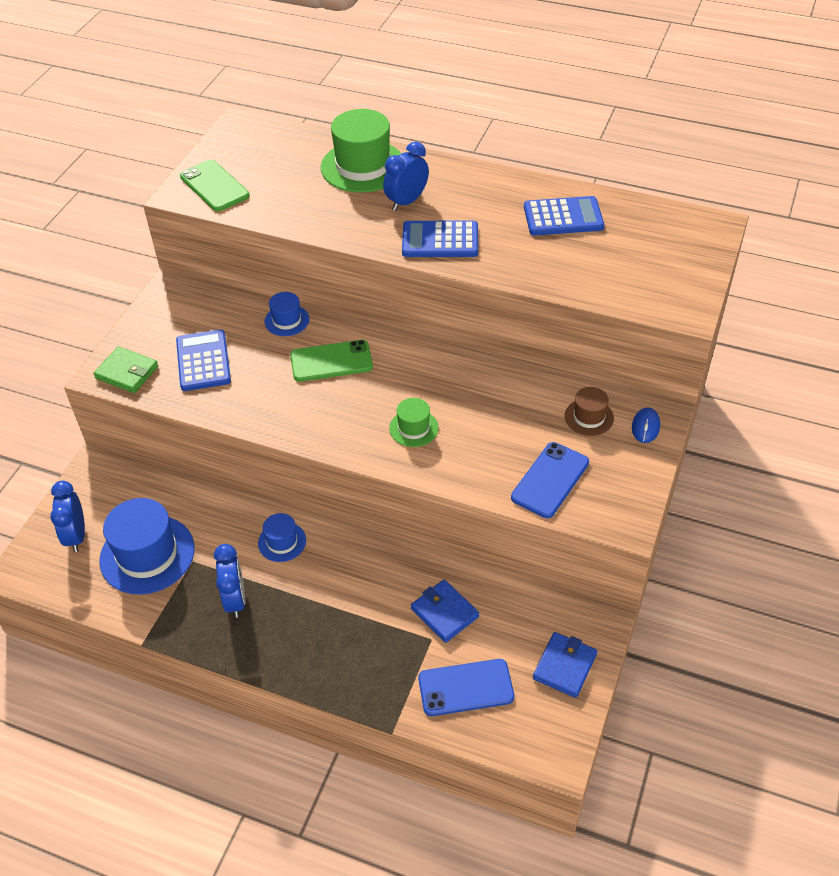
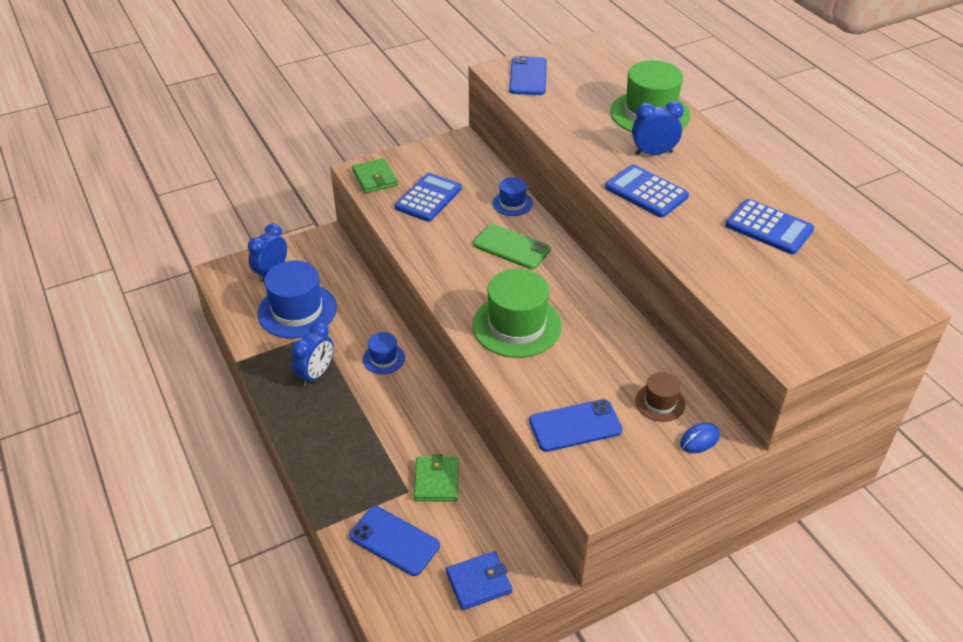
camera: 40 degrees right, 5 degrees down
(214, 186) = (528, 76): green phone -> blue phone
(413, 428) = (517, 325): green hat -> green hat, size x1.94
(444, 613) = (436, 481): blue wallet -> green wallet

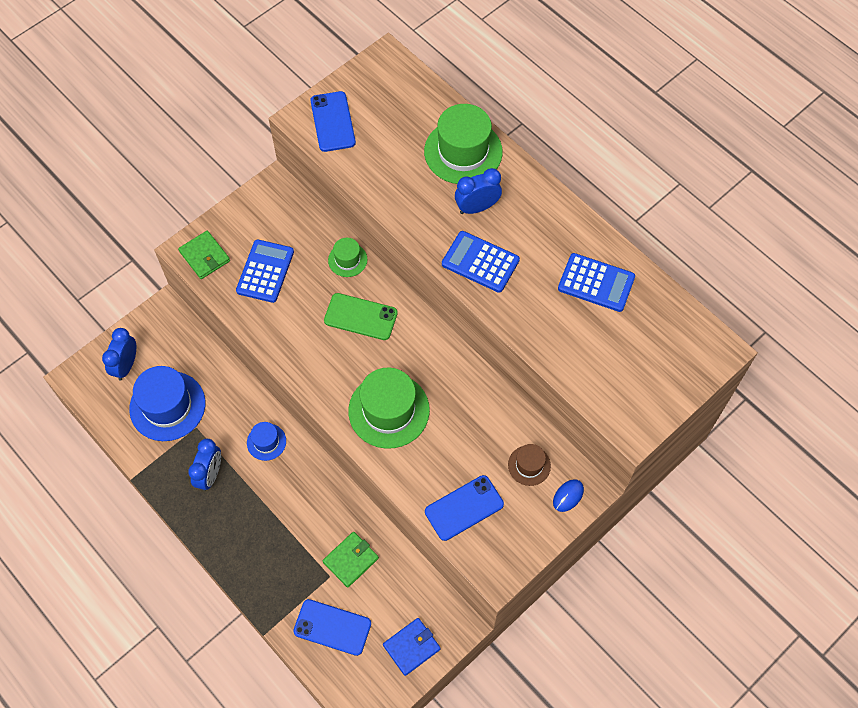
camera: 15 degrees left, 20 degrees up
(436, 481) = (350, 560): green wallet -> green wallet turned 60 degrees clockwise
(512, 203) = (347, 260): blue hat -> green hat

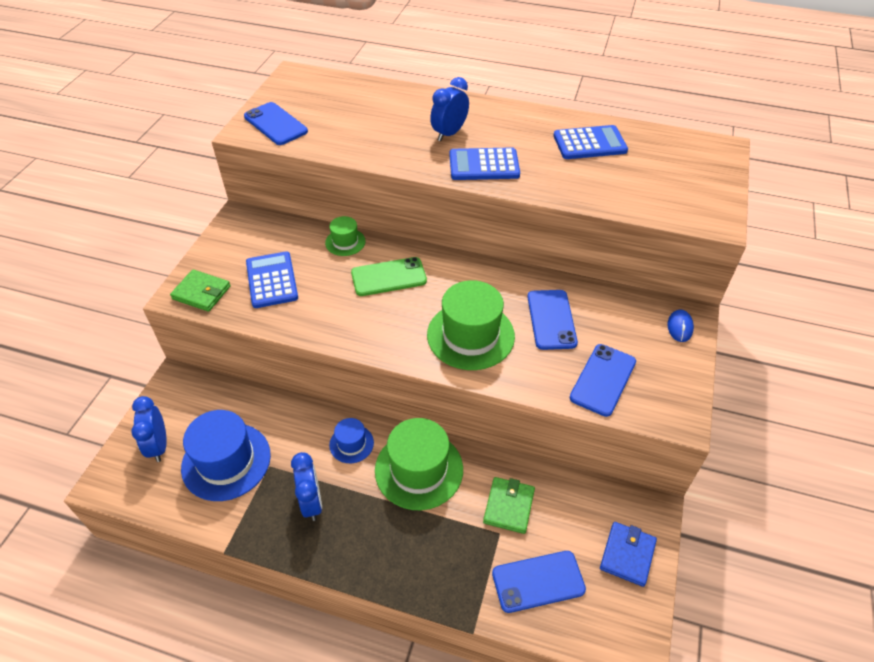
camera: 30 degrees left, 15 degrees down
(463, 152) = (407, 105): green hat -> green hat (419, 469)
(465, 430) = (551, 319): none -> blue phone
(529, 465) = (627, 320): brown hat -> none

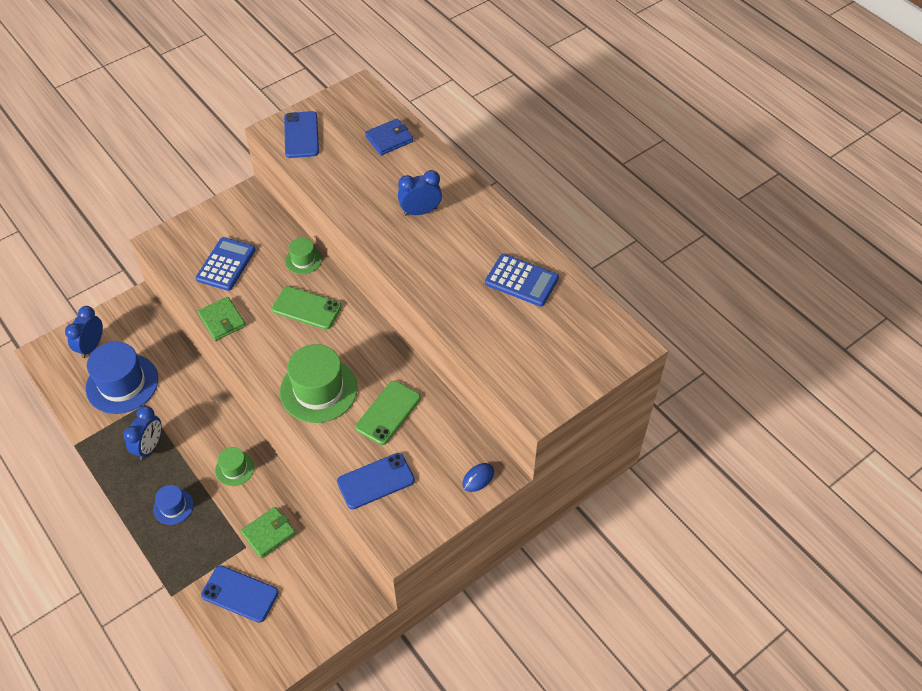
camera: 35 degrees right, 5 degrees up
(201, 292) = (173, 248): green wallet -> green wallet (222, 320)
(351, 444) = (208, 421): blue hat -> blue hat (173, 506)
(419, 469) = (234, 469): green hat -> green hat, size x0.52
(484, 165) = (416, 256): blue calculator -> none
(551, 319) = (388, 413): blue phone -> green phone
(627, 555) = (314, 619): blue wallet -> blue wallet (389, 139)

